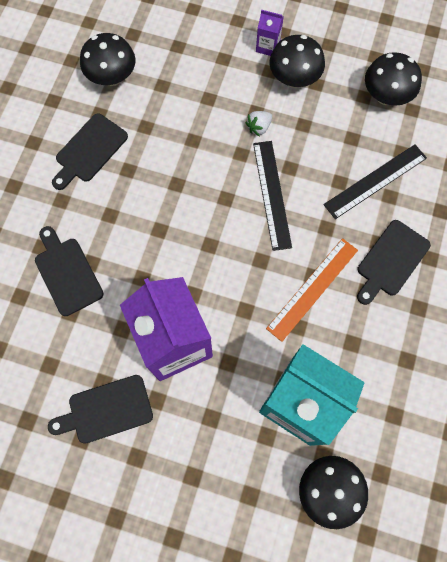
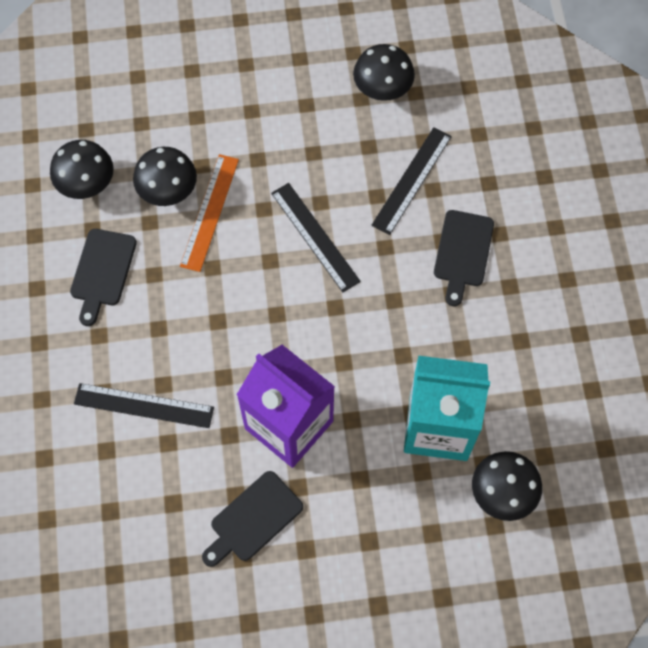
camera: 25 degrees left, 5 degrees down
(67, 273) = (144, 405): black cutting board -> black ruler
(259, 127) = (269, 174): white strawberry -> none
(268, 46) = (237, 86): purple carton -> none
(294, 79) = (281, 109): black mushroom -> black mushroom (168, 191)
(312, 288) = (399, 312): orange ruler -> orange ruler (209, 212)

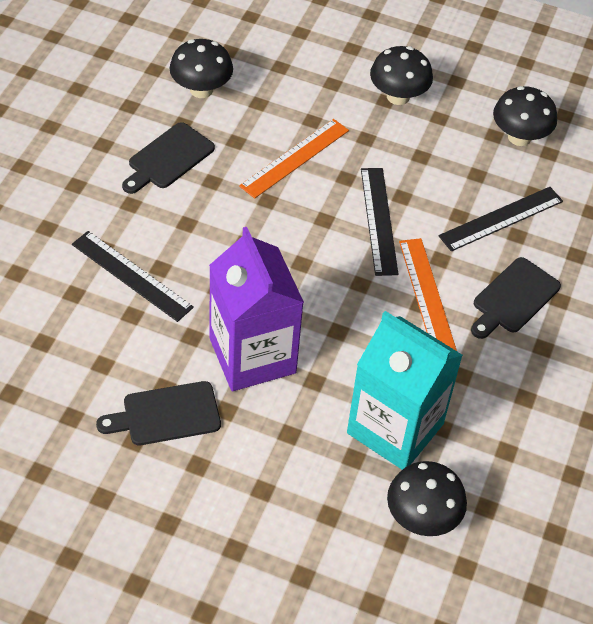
camera: 25 degrees right, 15 degrees down
(168, 191) = (268, 126): black mushroom -> black mushroom (398, 96)
(394, 289) = (426, 296): none -> orange ruler

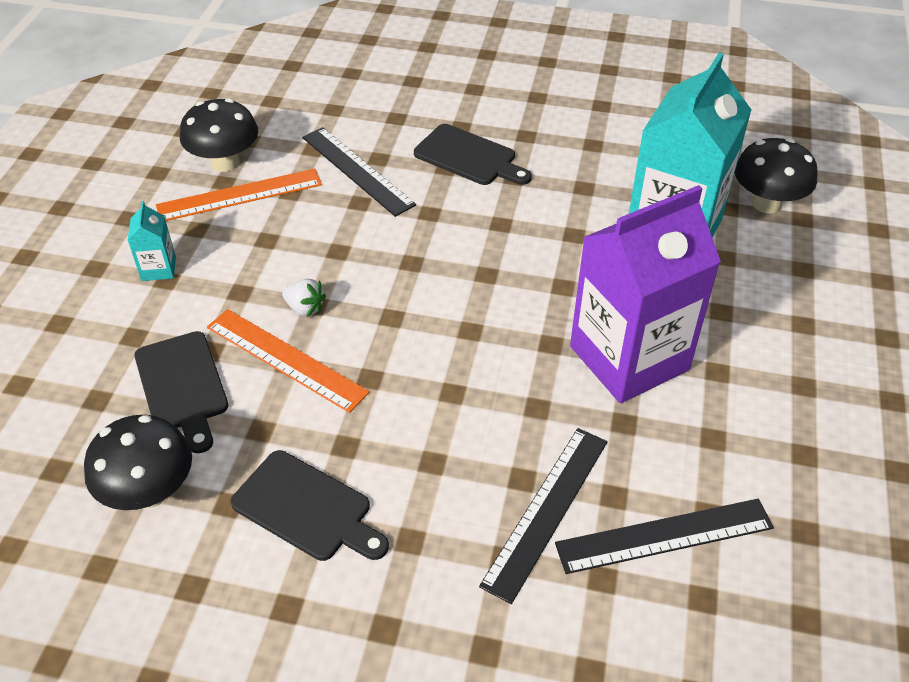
camera: 95 degrees left, 5 degrees down
(166, 414) = (752, 428): black cutting board -> black cutting board (182, 386)
(342, 172) = (305, 308): none -> white strawberry
(378, 220) = (382, 268): black ruler -> black ruler (664, 536)
(398, 96) = (158, 268): black mushroom -> turquoise carton
(426, 296) = (486, 219): orange ruler -> orange ruler (240, 195)

